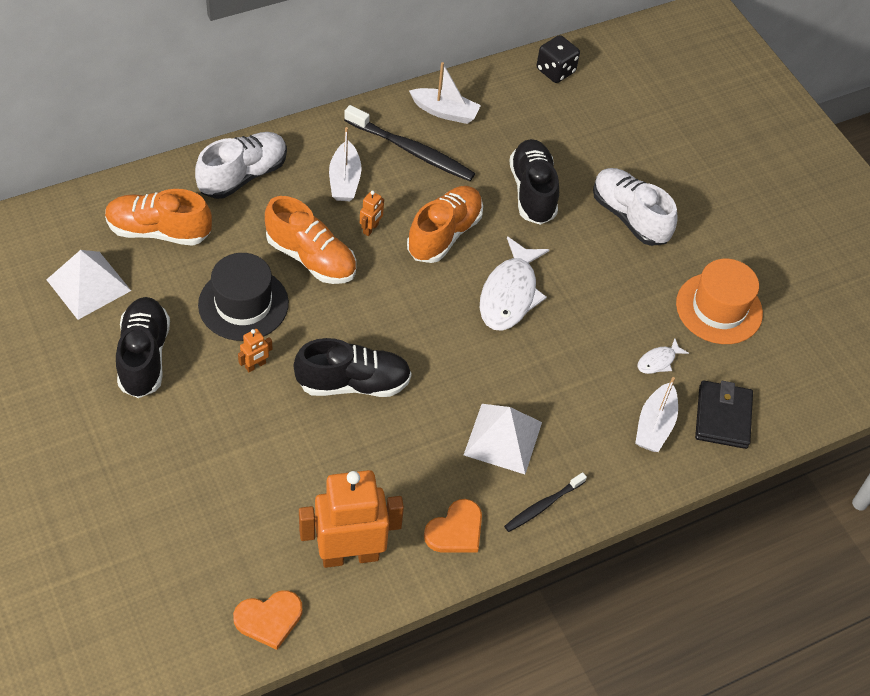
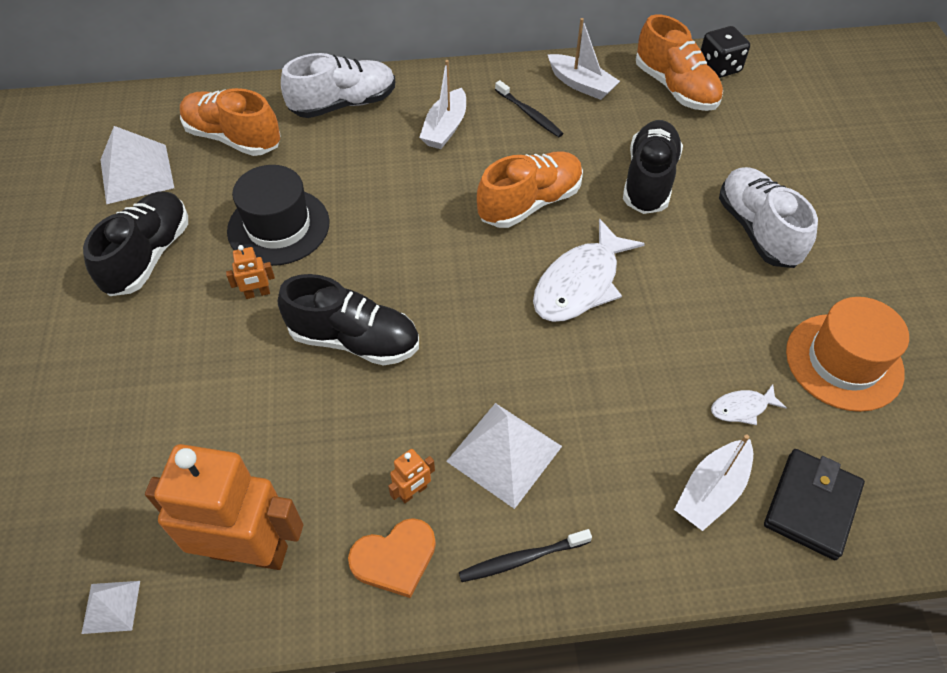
camera: 25 degrees right, 0 degrees up
(269, 619) = (111, 607): orange heart -> white pyramid
(311, 258) = (373, 196): orange shoe -> orange shoe (675, 88)
(371, 229) = (451, 181): orange robot -> orange robot (413, 492)
(412, 151) = (530, 114): black toothbrush -> black toothbrush, size x0.58

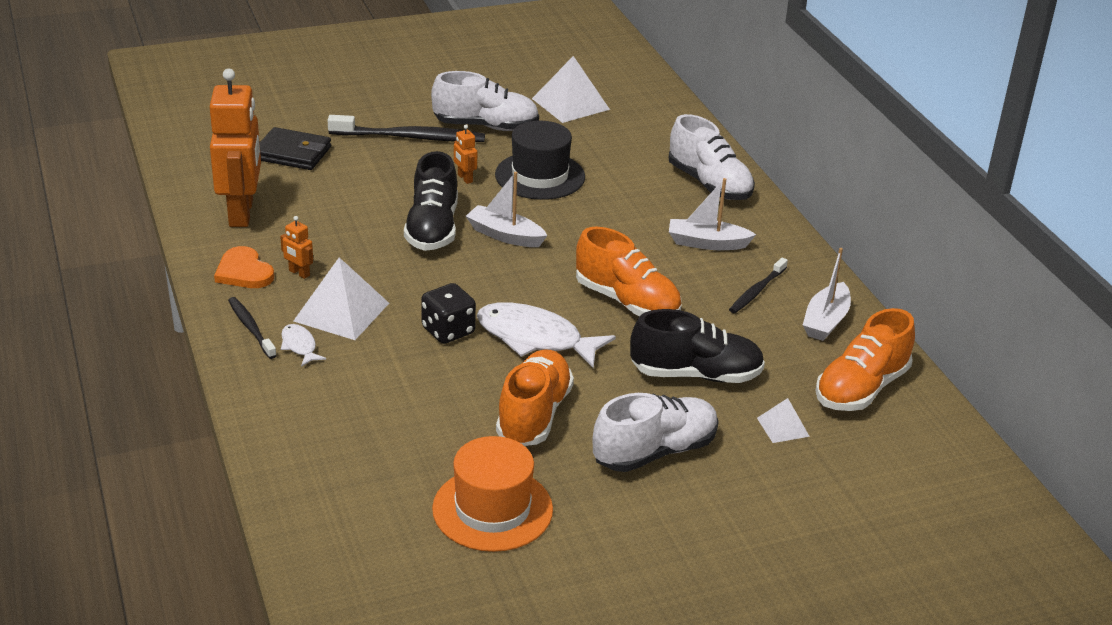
camera: 75 degrees right, 20 degrees down
(111, 607) = (197, 171): white pyramid -> white pyramid (782, 427)
(140, 332) = (411, 137): none -> black toothbrush
(149, 256) = (486, 126): black shoe -> white shoe
(233, 138) = (634, 138): orange shoe -> orange shoe (534, 415)
(711, 491) = (327, 422): white boat -> white boat (505, 235)
(719, 67) = (922, 422): black dice -> black dice (448, 331)
(742, 408) = (418, 440): white fish -> white fish (299, 346)
(811, 505) = (323, 481): black wallet -> black wallet (292, 153)

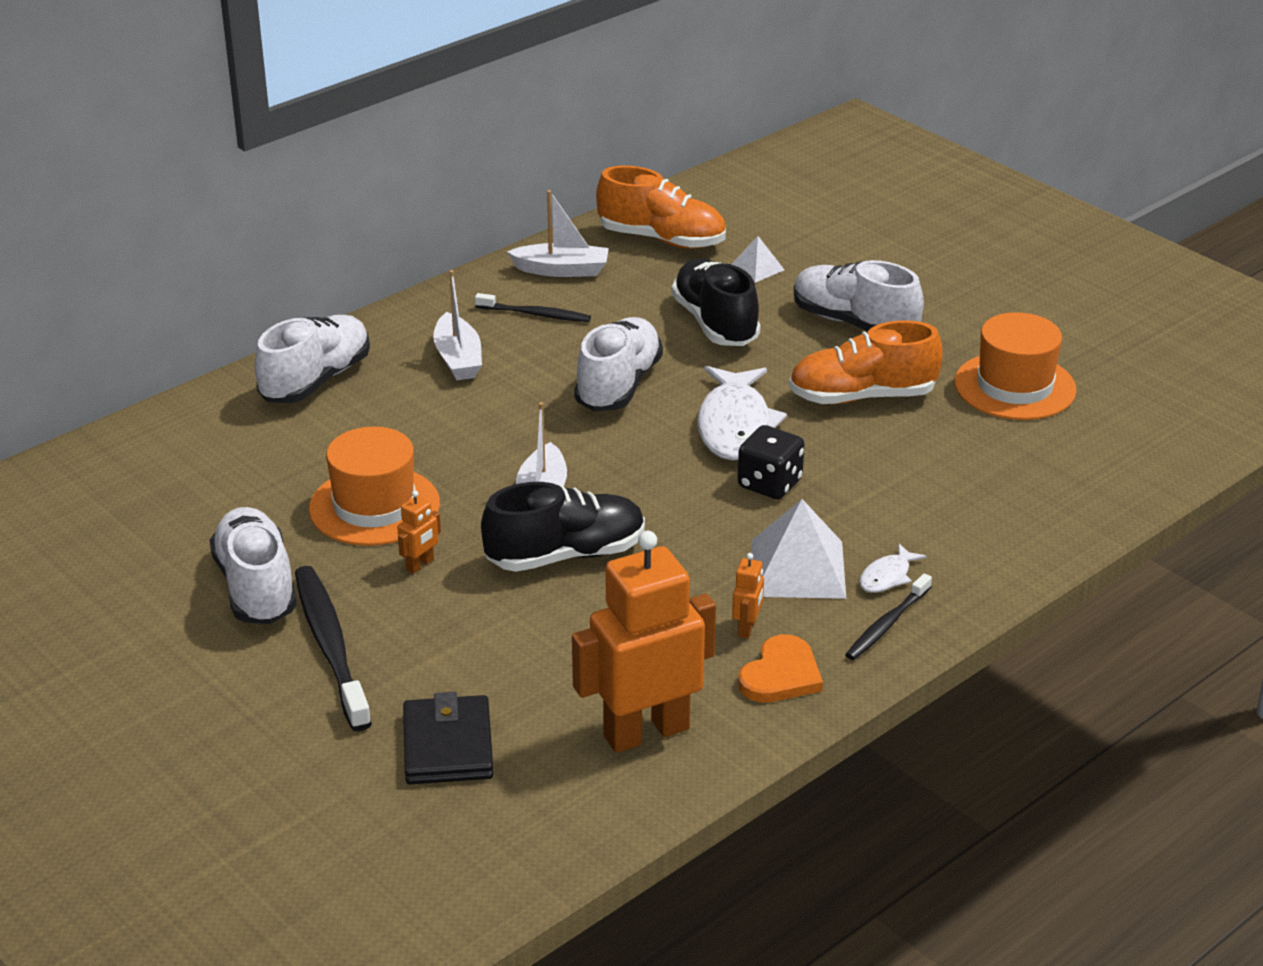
camera: 110 degrees left, 0 degrees up
(540, 176) = (374, 506): black hat -> orange hat
(570, 104) = (143, 530): white pyramid -> none
(627, 302) = (618, 385): orange shoe -> white shoe

